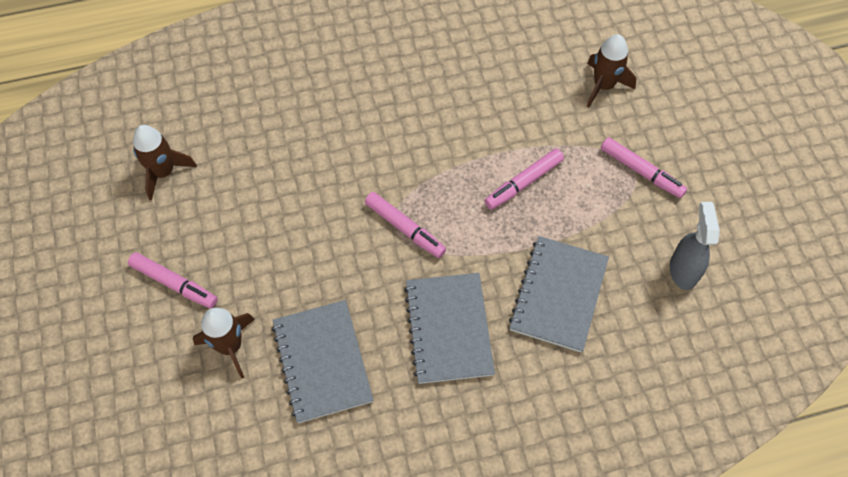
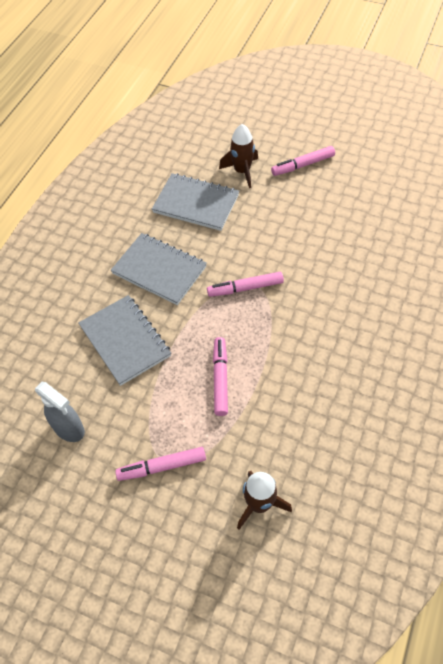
camera: 130 degrees right, 5 degrees down
(163, 172) = (389, 191): brown rocket -> none

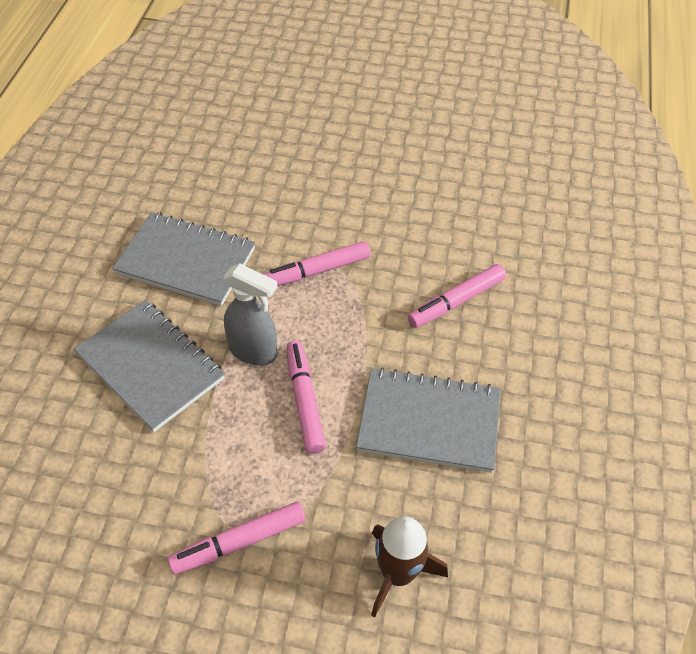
camera: 15 degrees left, 5 degrees down
(69, 429) = (82, 509): grey spray bottle -> grey spray bottle (253, 351)
(196, 204) = (224, 166): grey notebook -> grey notebook (429, 422)
(242, 171) = (282, 118): brown rocket -> none
(303, 165) = (365, 103): pink marker -> pink marker (456, 301)

